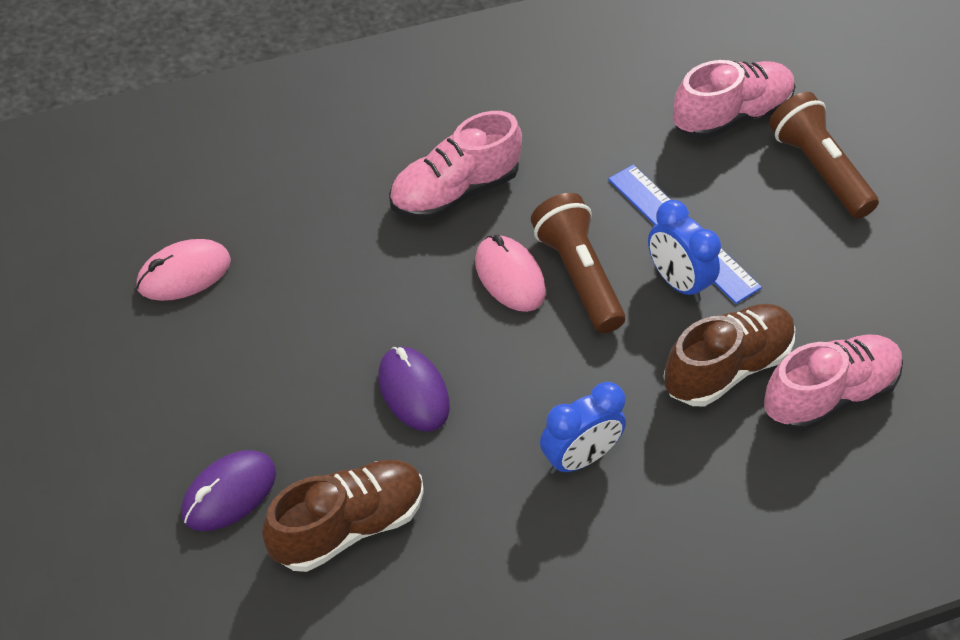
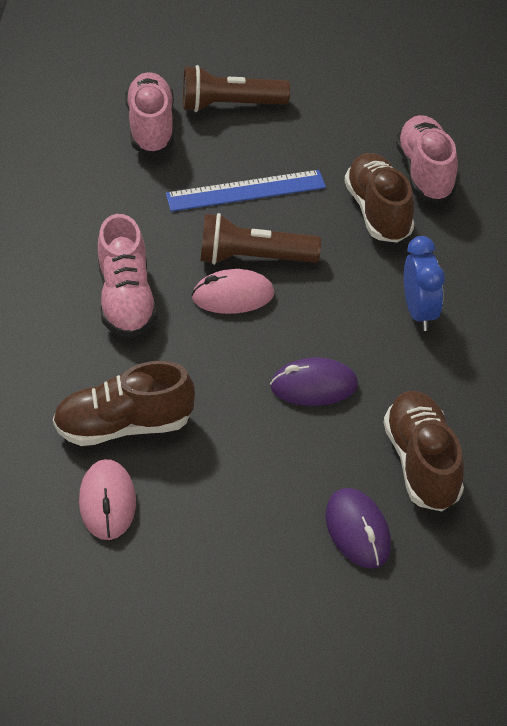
camera: 65 degrees left, 5 degrees down
(284, 252) = (124, 426): none -> brown shoe
(677, 282) = (290, 209): blue clock -> none

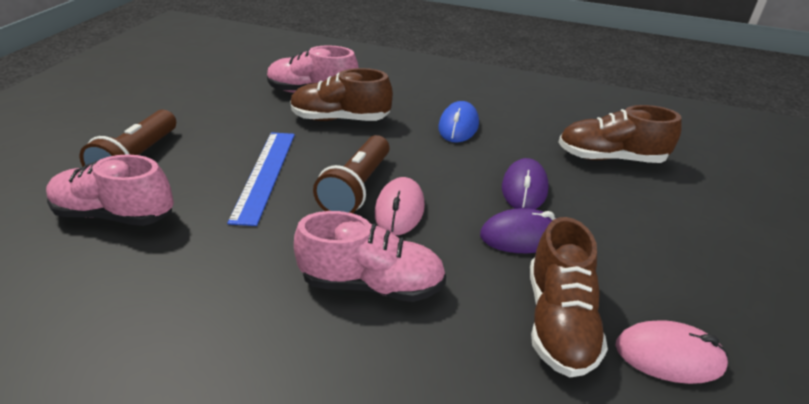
camera: 75 degrees left, 10 degrees down
(357, 531) = (681, 200): purple mouse -> purple mouse (521, 236)
(419, 313) = (458, 126): blue clock -> blue mouse

